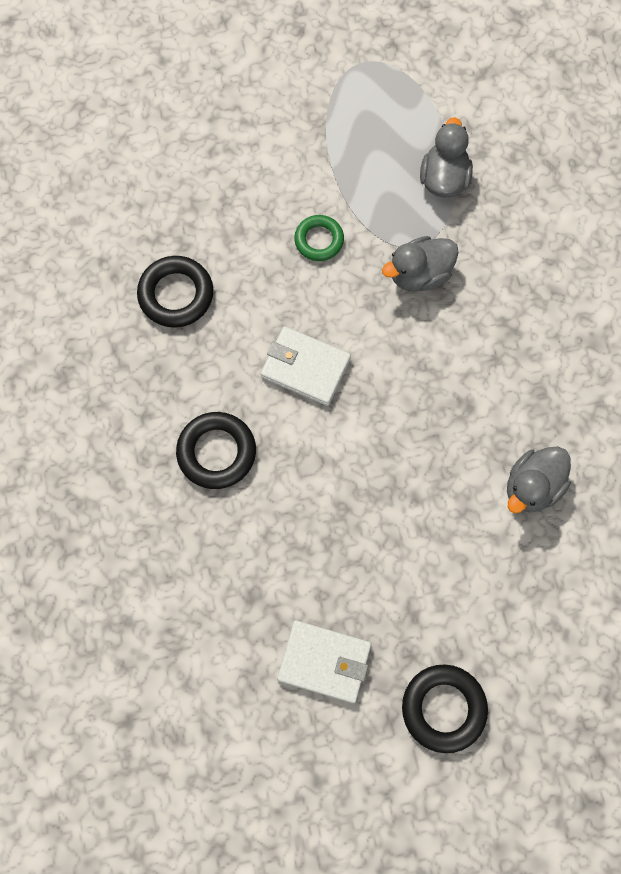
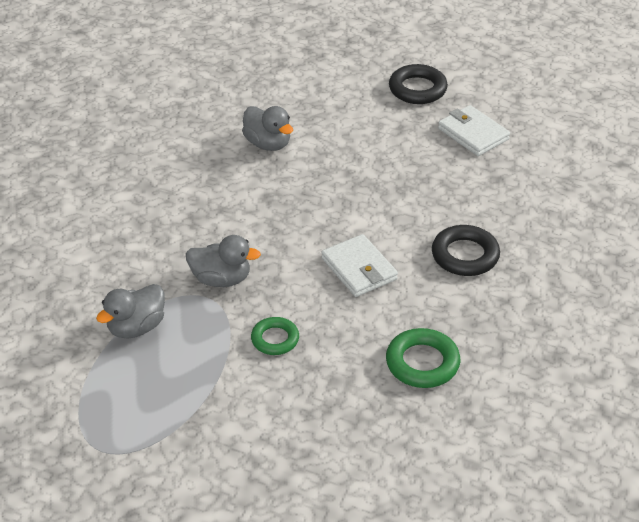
camera: 145 degrees left, 30 degrees down
(176, 295) = (422, 363): black ring -> green ring
(532, 487) = (268, 144): grey duck -> grey duck turned 60 degrees clockwise

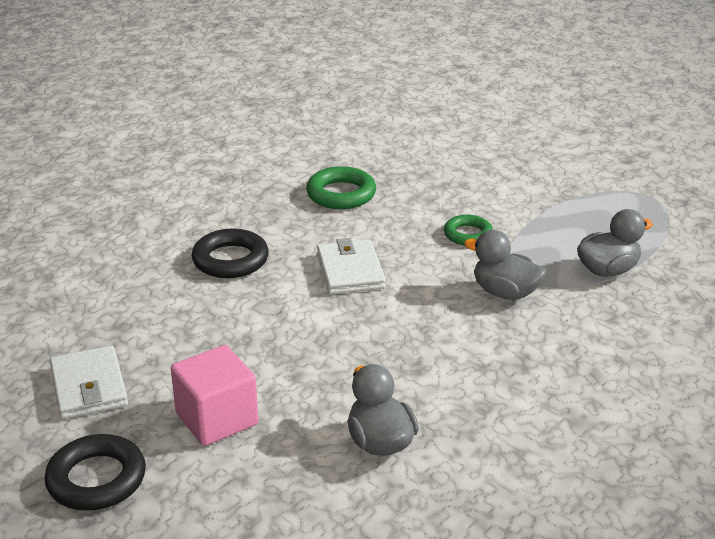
camera: 160 degrees left, 10 degrees down
(377, 134) = (217, 419): none -> pink cube

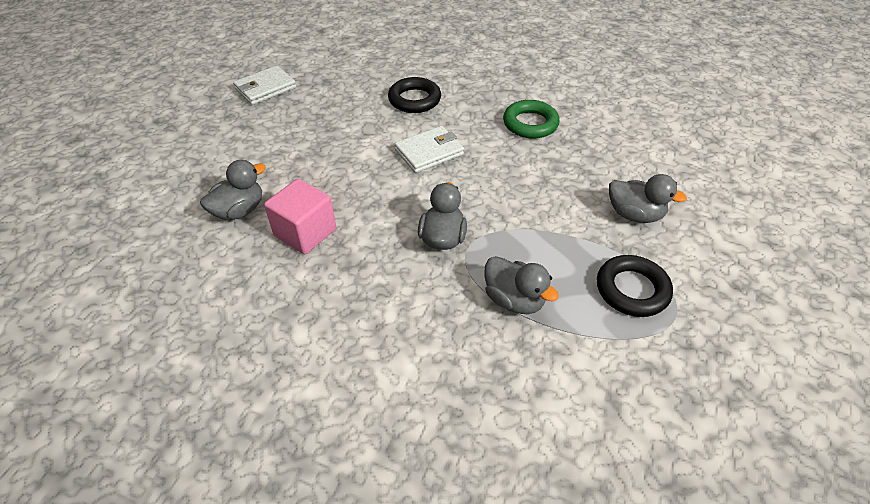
camera: 70 degrees right, 15 degrees up
(96, 479) = (189, 114): black ring -> black ring (632, 290)
(217, 419) = (248, 139): pink cube -> pink cube (305, 232)
(468, 234) = (517, 200): green ring -> none
(520, 178) = (634, 214): none -> grey duck

